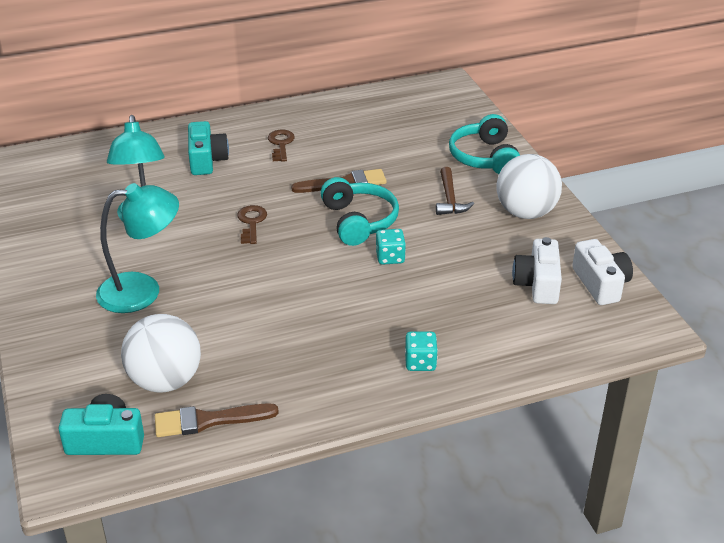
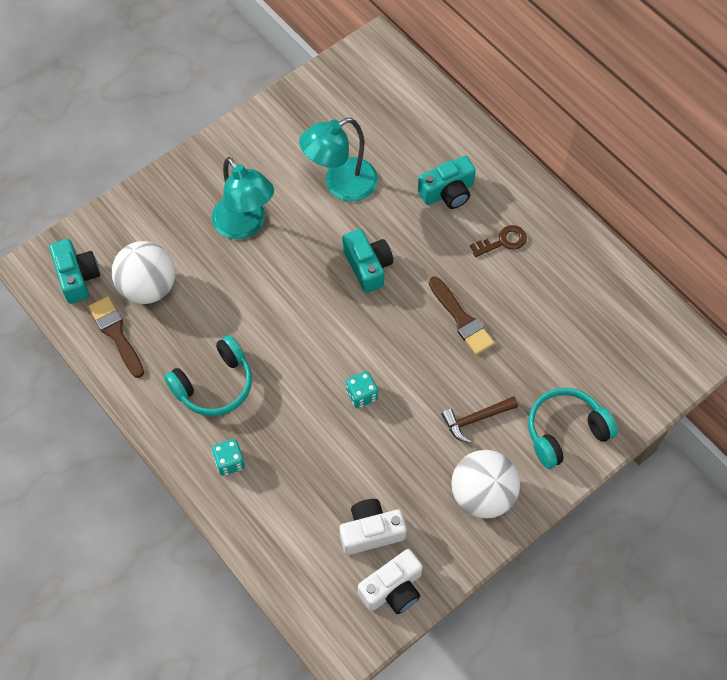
camera: 70 degrees right, 25 degrees up
(251, 222) = (368, 266): brown key -> turquoise camera
(359, 221) = (406, 351): turquoise headphones -> turquoise headphones (214, 385)

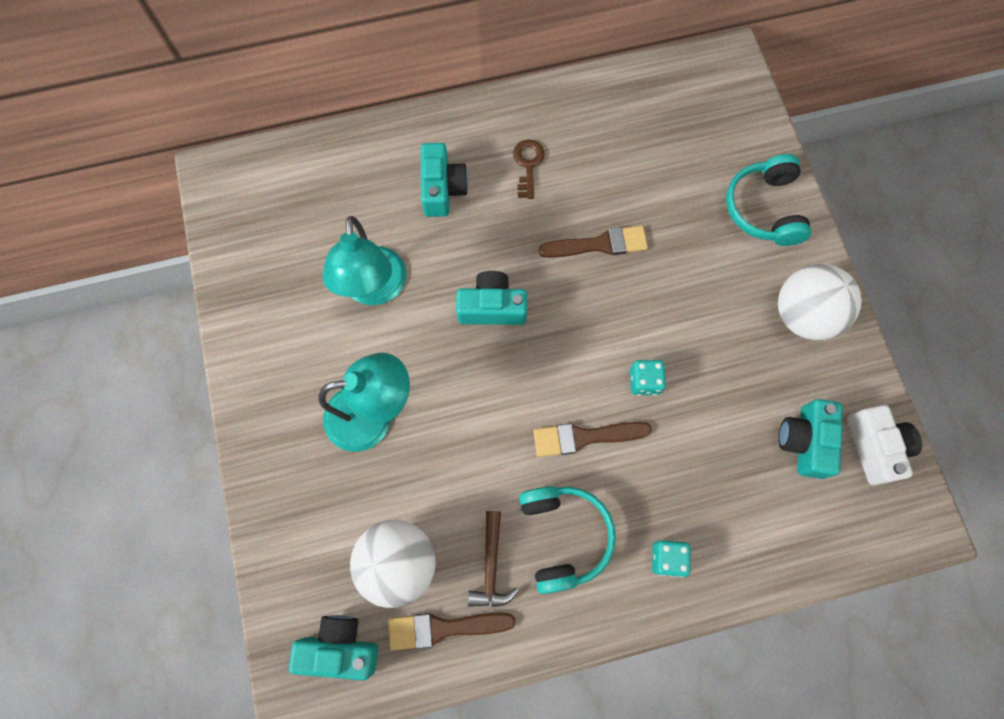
camera: 65 degrees left, 10 degrees up
(296, 370) = (584, 437): none -> brown brush
(371, 532) = (804, 441): white camera -> turquoise camera
(476, 419) = (717, 283): brown hammer -> brown hammer (491, 566)

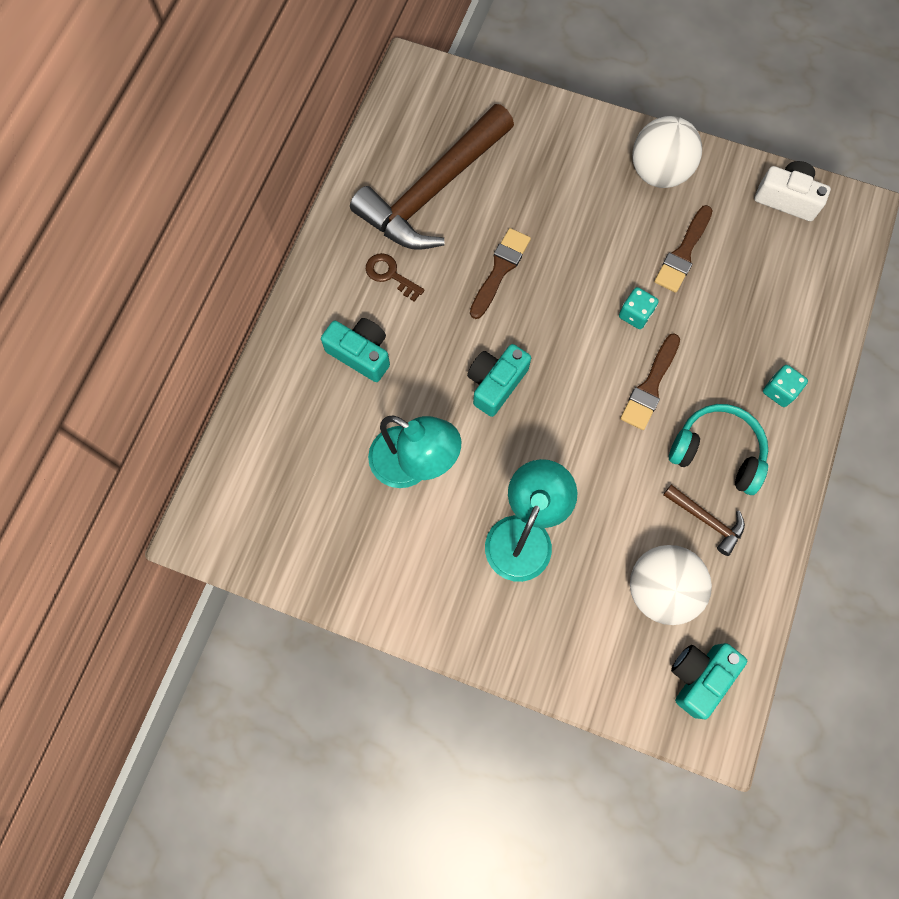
camera: 55 degrees left, 0 degrees up
(444, 628) = (732, 586): brown brush -> brown brush (683, 253)
(630, 147) = (433, 191): none -> brown hammer
(764, 209) = (556, 137): turquoise headphones -> none
(804, 441) = (753, 240): turquoise camera -> none

